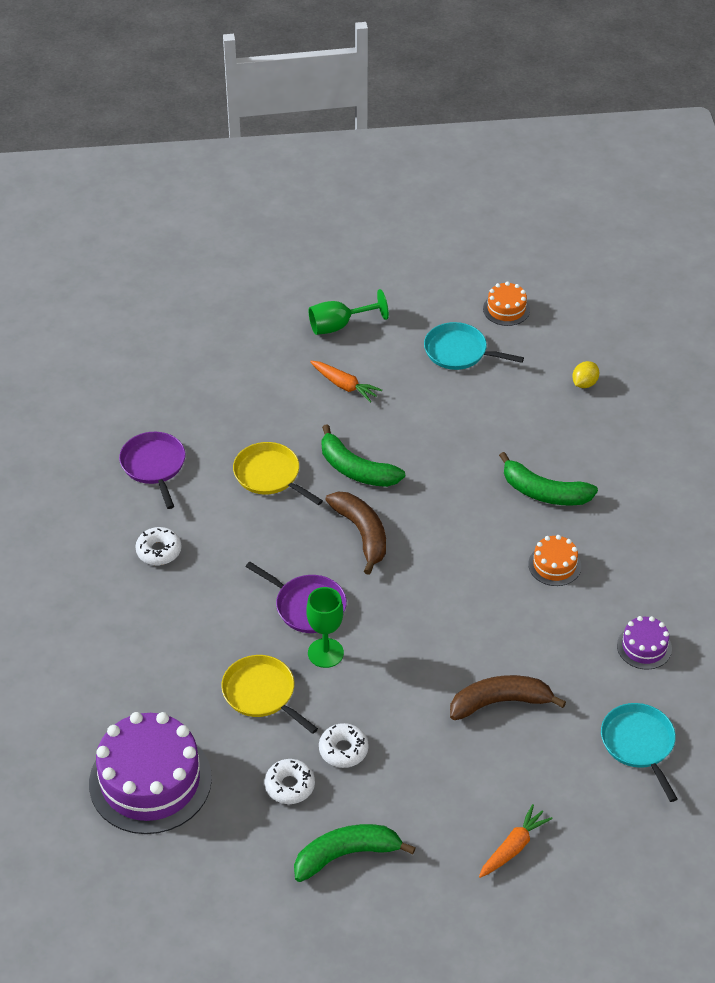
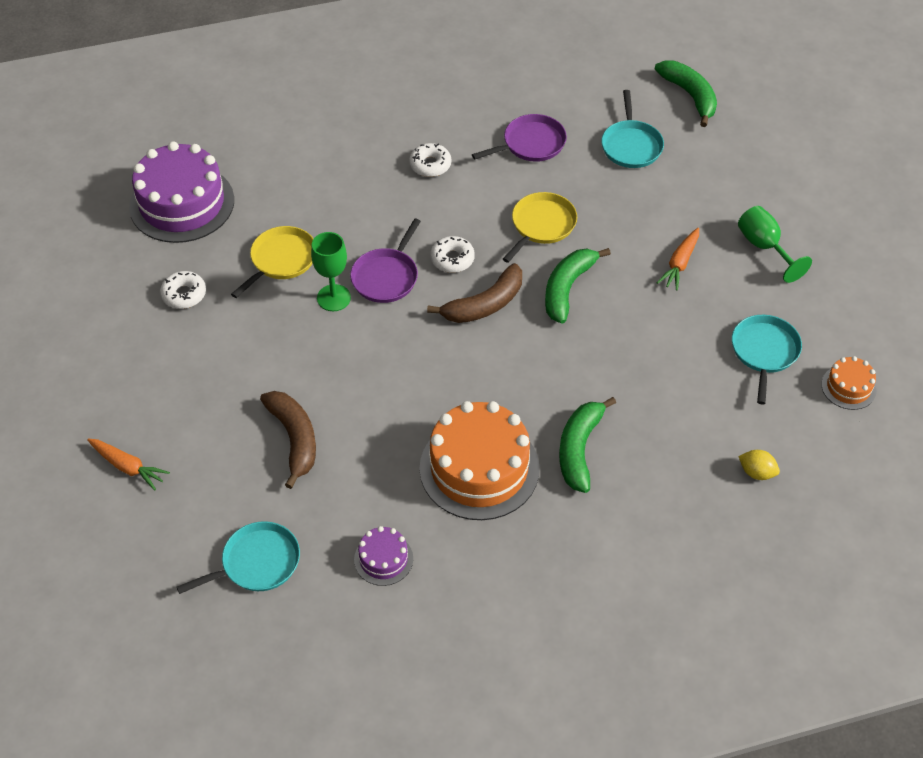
camera: 80 degrees right, 5 degrees up
(181, 391) = (631, 145): none -> turquoise pan
(343, 750) = (226, 326): white donut -> white donut (452, 259)
(346, 855) = (114, 344): green banana -> green banana (690, 96)
(554, 565) = (479, 468): orange cake -> orange cake, size x2.11

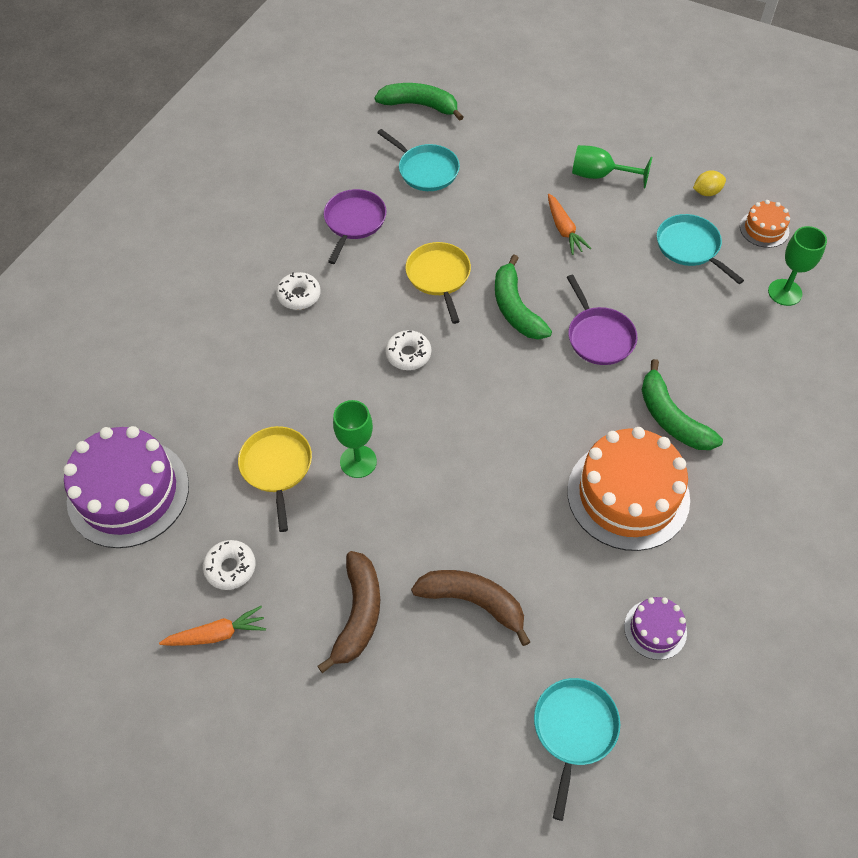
camera: 45 degrees left, 5 degrees up
(128, 467) = (372, 759): orange carrot -> orange carrot (217, 634)
(386, 277) = (377, 410): purple pan -> purple pan (599, 337)
(484, 304) = (475, 369): brown banana -> brown banana (358, 614)
(756, 472) = (789, 333): yellow lemon -> yellow lemon (706, 192)
(796, 443) = (785, 292): none -> green goblet

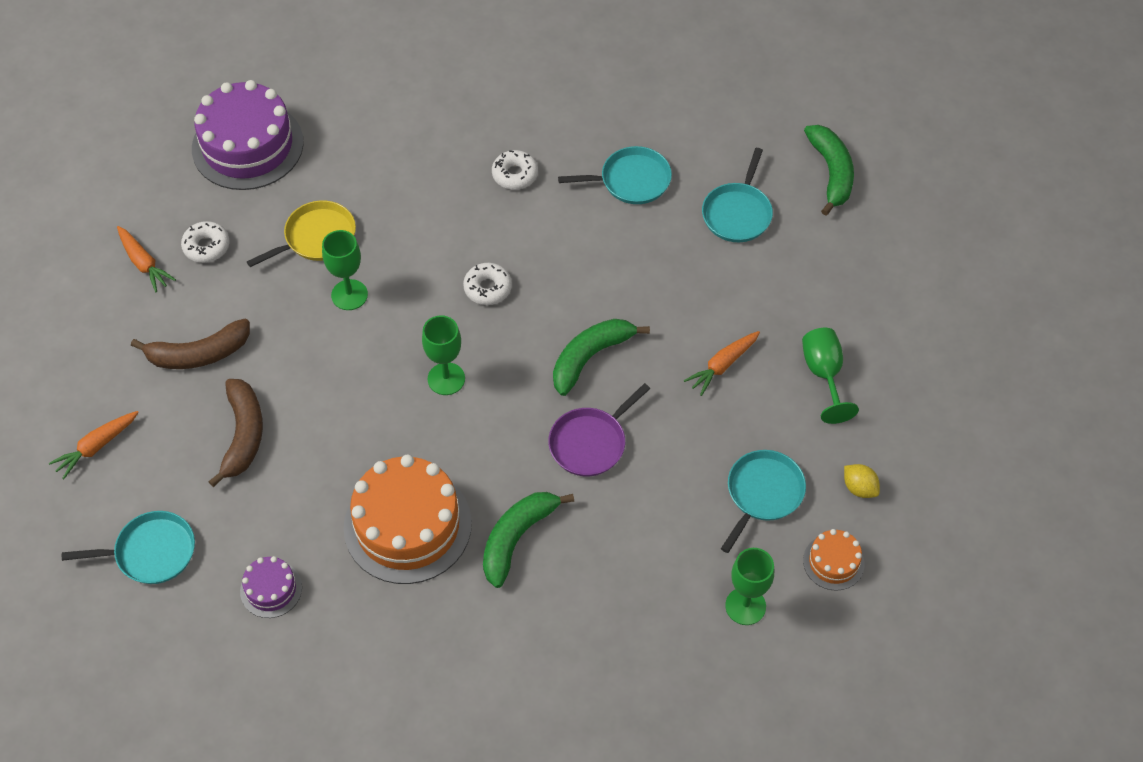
camera: 65 degrees right, 0 degrees up
(354, 222) = (631, 180): purple pan -> turquoise pan
(424, 749) = (96, 447): none -> orange carrot
(439, 276) = (598, 277): yellow pan -> none
(488, 416) = (446, 379): none -> green goblet

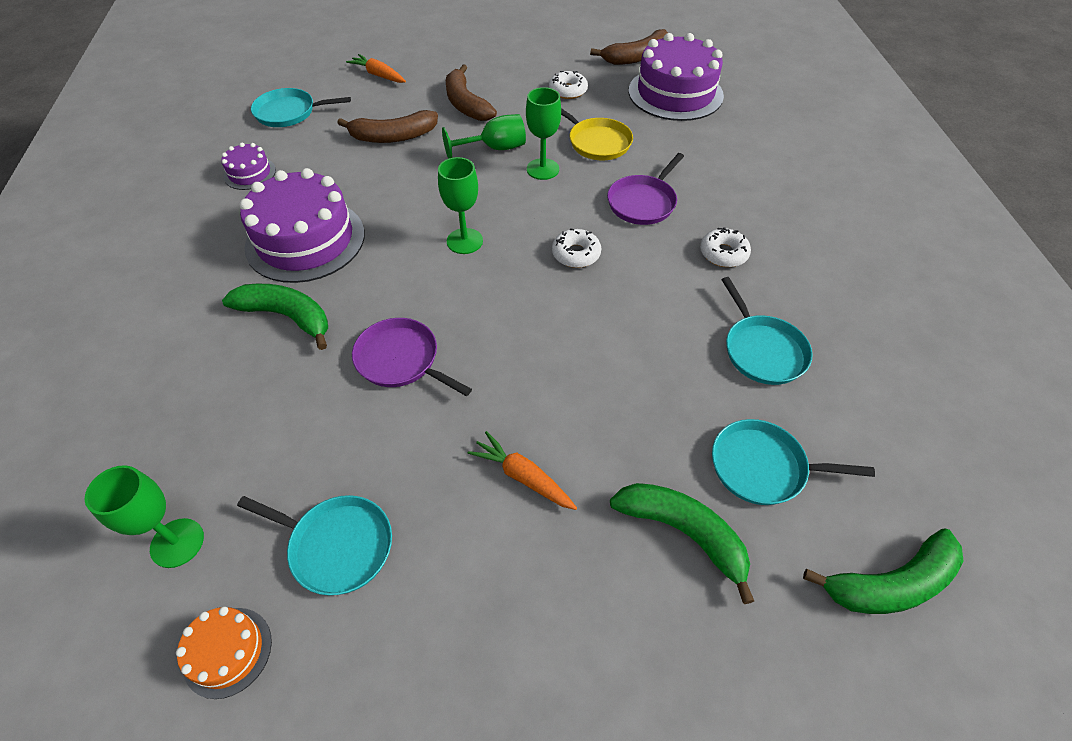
camera: 80 degrees right, 5 degrees down
(144, 263) = (543, 67): orange carrot -> none
(151, 552) = (289, 112): turquoise pan -> turquoise pan turned 105 degrees clockwise
(158, 164) = (636, 57): none -> brown banana
(407, 525) = (305, 240): orange cake -> purple cake
(427, 219) = (643, 202): none -> purple pan
(590, 357) = (509, 345): green banana -> green banana (683, 533)
(824, 374) = (531, 607): green goblet -> green goblet (494, 149)
(859, 488) = (346, 679): yellow lemon -> none

